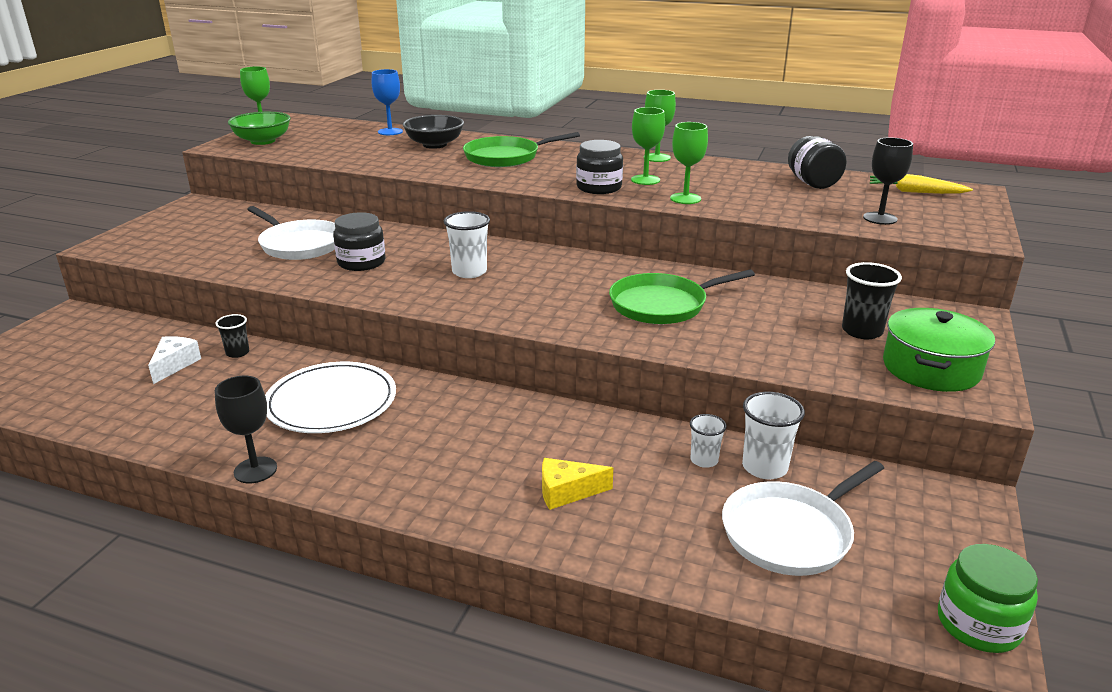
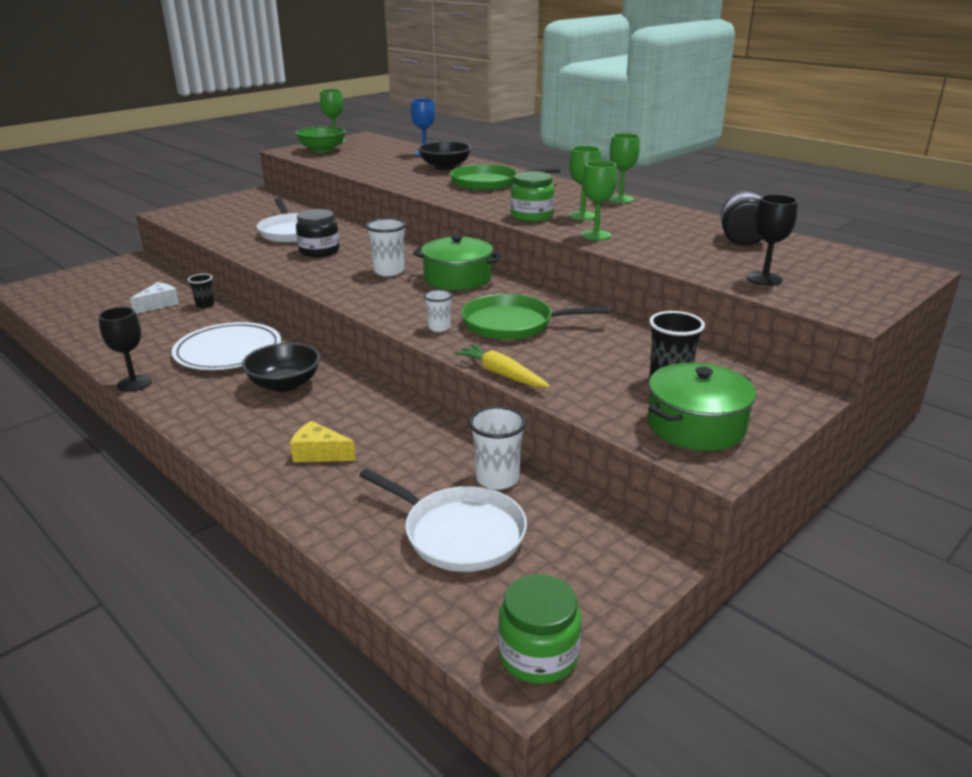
camera: 25 degrees right, 0 degrees up
(442, 425) = (284, 384): none -> black bowl
(551, 267) = (457, 278): none -> green pot
(599, 187) = (531, 216): black jar -> green jar
(704, 460) = (452, 460): white cup -> white cup (439, 327)
(790, 532) = (459, 533): white pan -> white pan turned 135 degrees counterclockwise
(915, 192) = (842, 262): yellow carrot -> yellow carrot (501, 374)

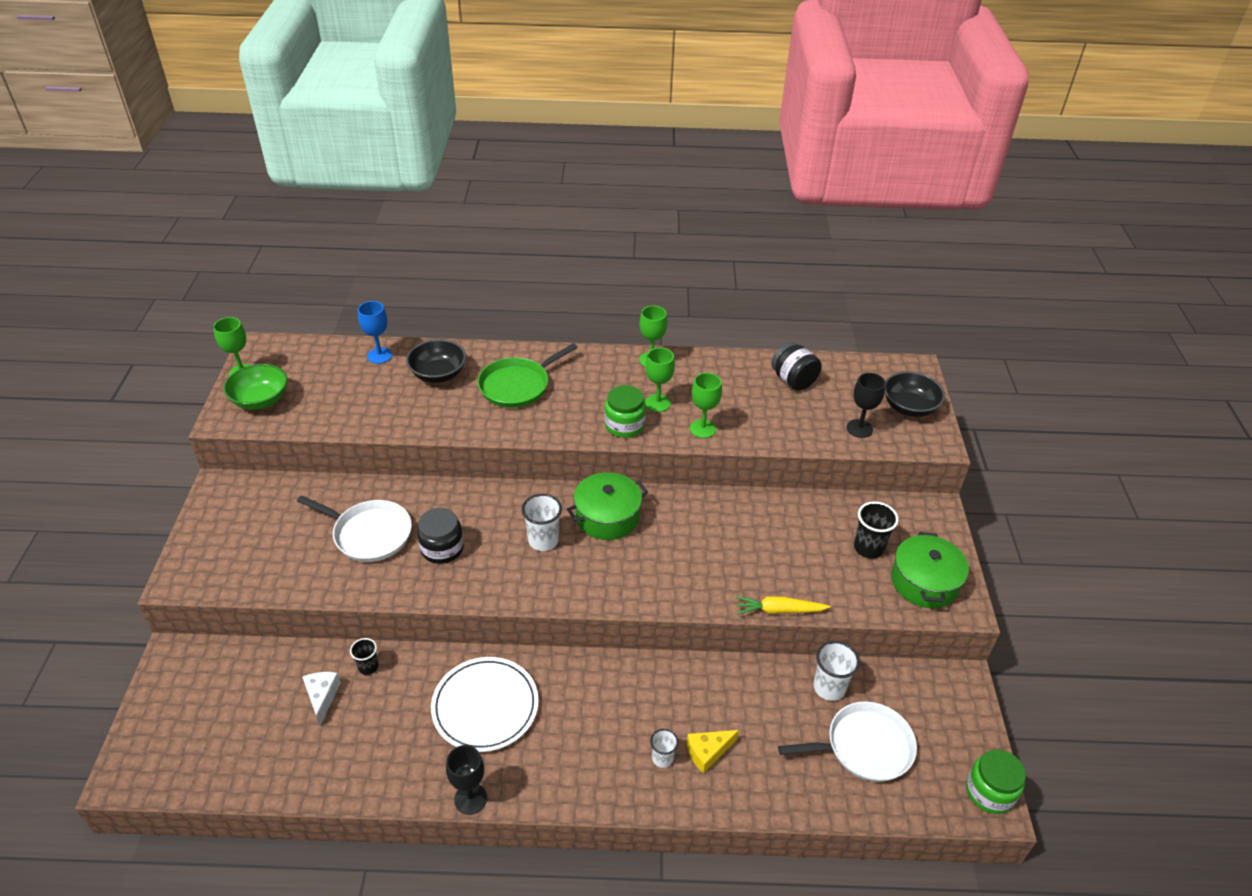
camera: 45 degrees left, 15 degrees up
(284, 384) = (586, 708): black bowl -> black bowl (909, 407)
(439, 327) = (677, 588): white cup -> white cup (662, 758)
(512, 324) = (716, 549): green pan -> none

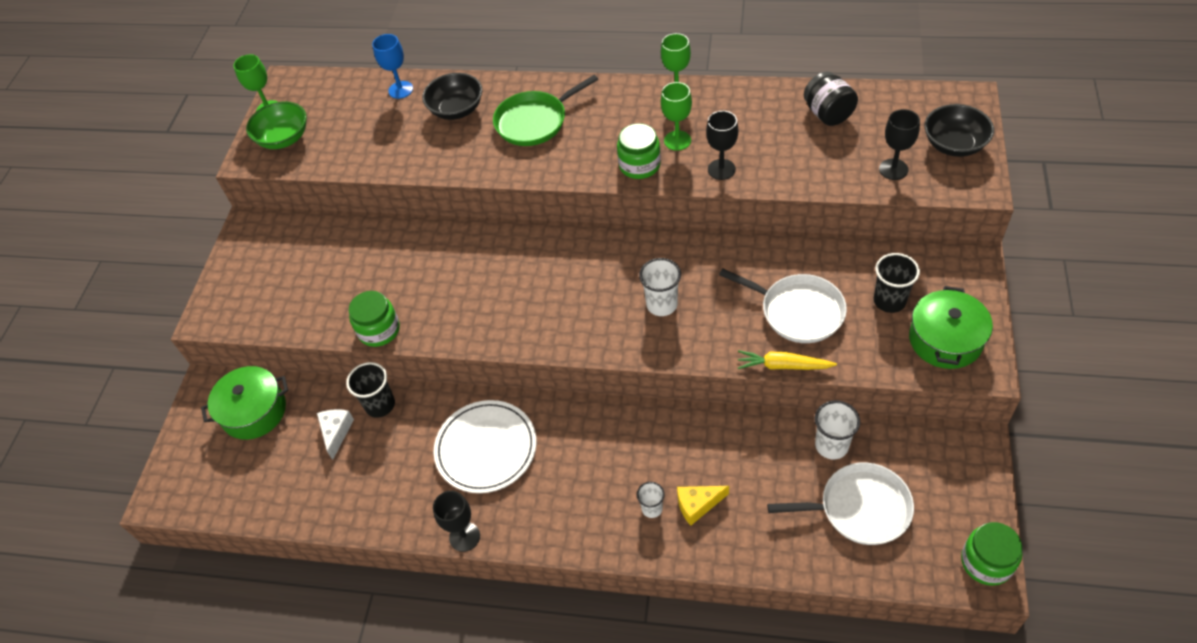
camera: 15 degrees right, 10 degrees up
(368, 667) = (380, 405): black cup -> black cup, size x1.61
(369, 534) = (383, 275): white pan -> white pan (798, 311)
(369, 588) = (379, 330): none -> green jar
(442, 548) = (451, 292): black jar -> none
(543, 540) = (550, 285): white cup -> white cup (662, 304)
(607, 517) = (618, 261): green pot -> green pot (254, 411)
(702, 429) = (721, 169): green goblet -> black goblet

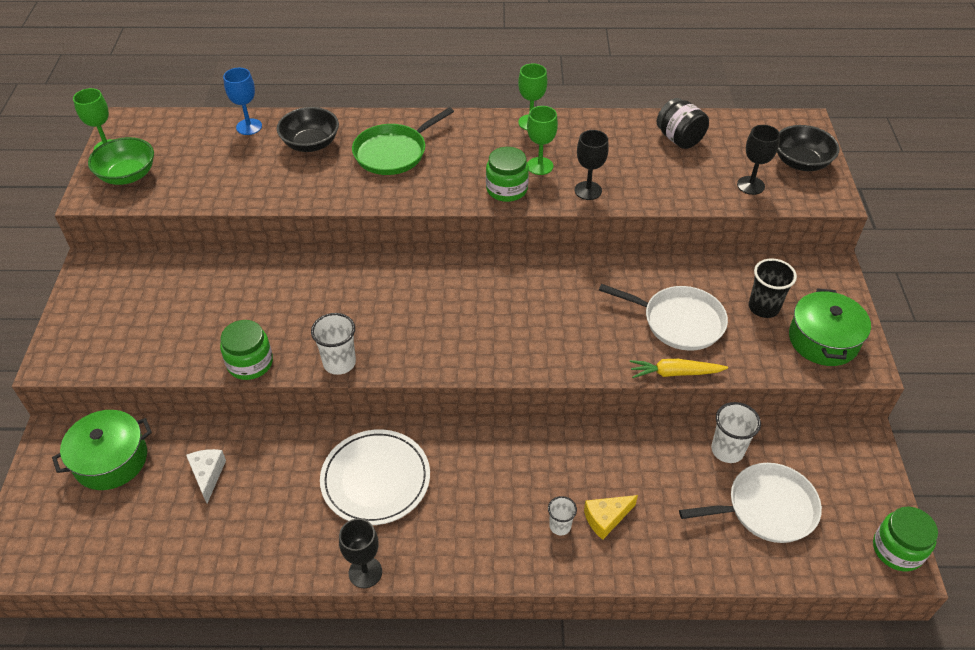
camera: 15 degrees left, 5 degrees down
(380, 405) = (253, 443): black cup -> none
(662, 304) = (544, 322): white cup -> white cup (339, 363)

